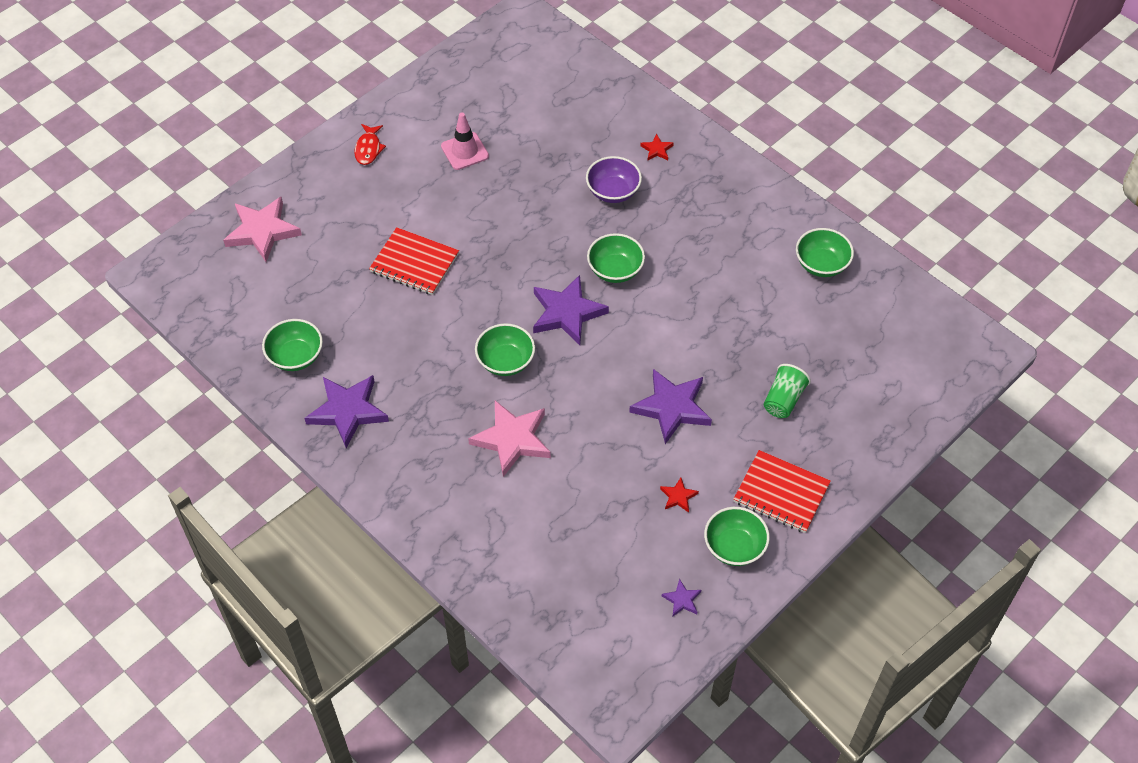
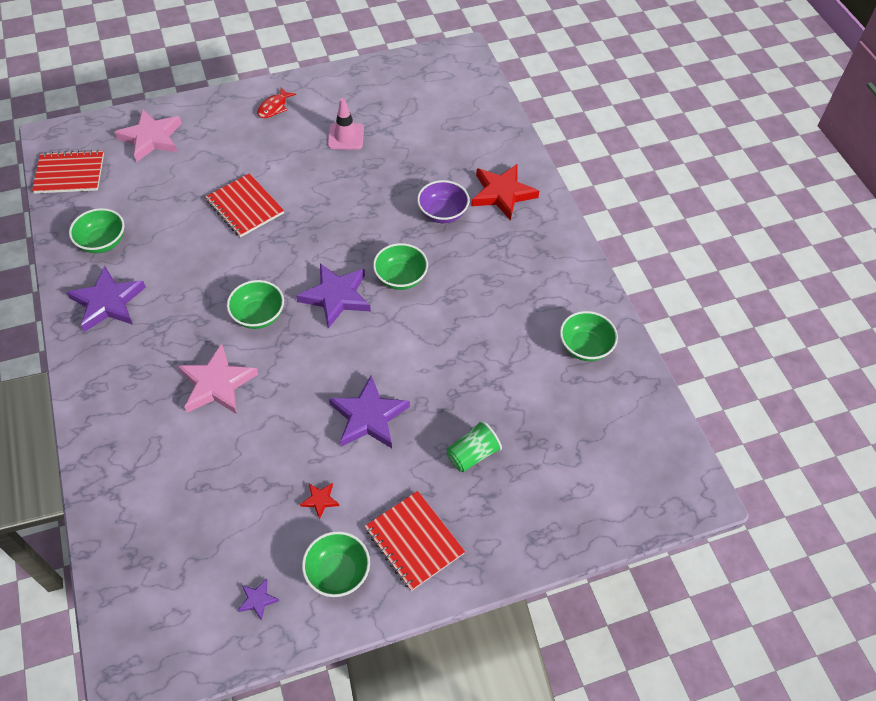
camera: 25 degrees right, 0 degrees up
(204, 302) = (69, 174): none -> red notebook
(657, 149) = (502, 193): red star -> red star, size x2.21

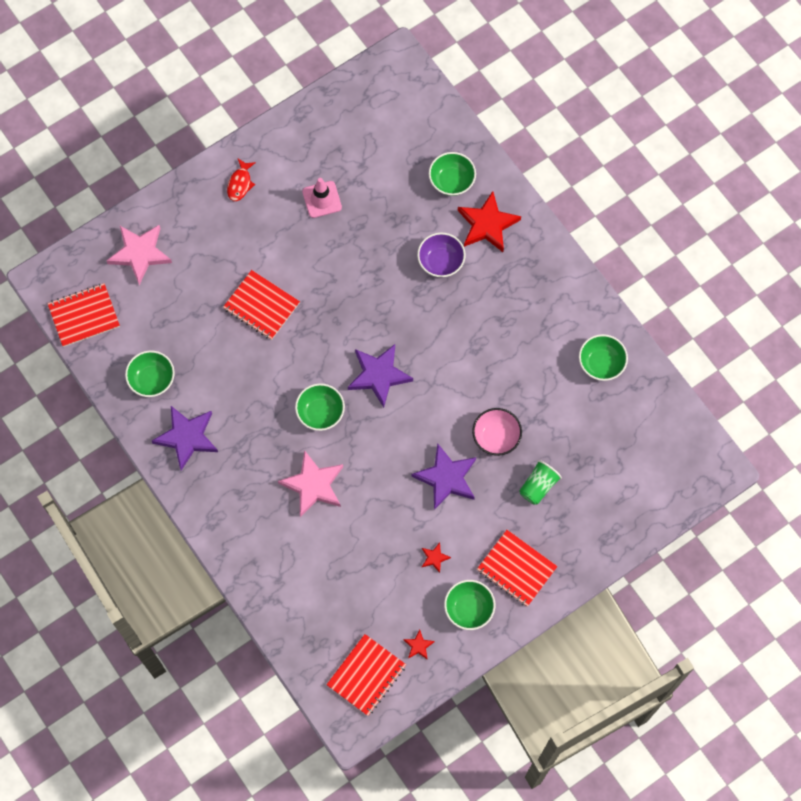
camera: 15 degrees left, 15 degrees up
(177, 617) = (366, 675): none -> red notebook
(257, 600) = (418, 646): purple star -> red star
(401, 278) = (427, 340): green bowl -> green bowl (451, 181)
(441, 389) = (496, 437): none -> pink bowl

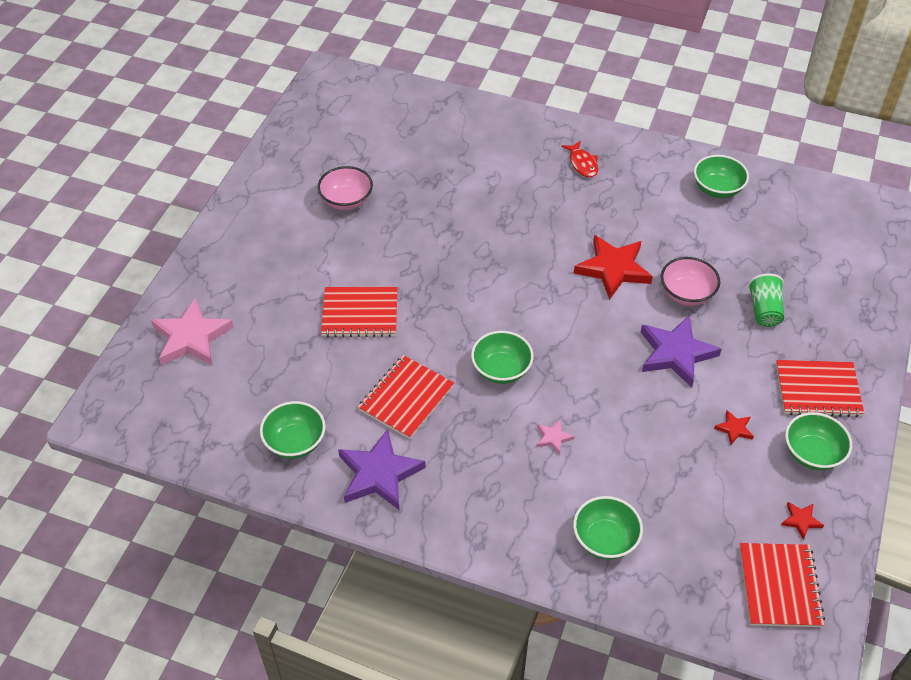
camera: 35 degrees left, 20 degrees down
(84, 316) = (169, 426): red notebook -> red notebook (406, 398)
(240, 183) = (253, 228): red fish -> red fish (582, 164)
(313, 485) = (553, 438): pink star -> pink star, size x0.45
(322, 199) = (346, 201): pink traffic cone -> pink bowl
(379, 375) = (529, 306): purple star -> none
(441, 262) = (502, 190): purple bowl -> none
(451, 181) = (456, 130): green bowl -> green bowl (605, 539)
(487, 224) = (517, 144): red star -> red star (613, 269)

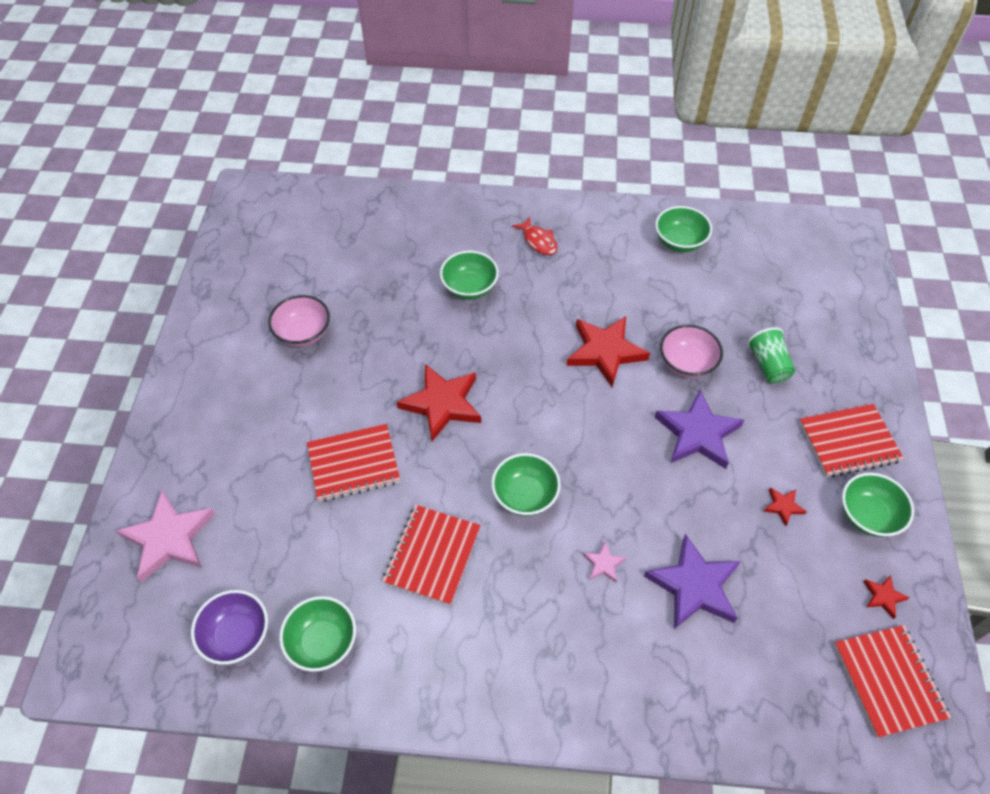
camera: 15 degrees left, 5 degrees up
(227, 421) = (237, 635): none -> purple bowl
(379, 474) = (428, 658): purple star -> purple star (694, 586)
(451, 282) = (442, 404): none -> red star
(605, 539) = (695, 674): green bowl -> green bowl (469, 287)

